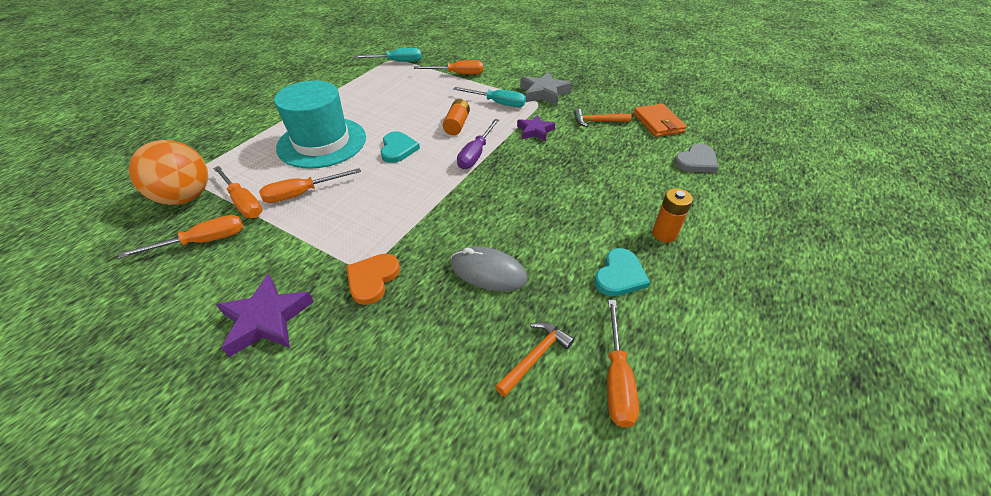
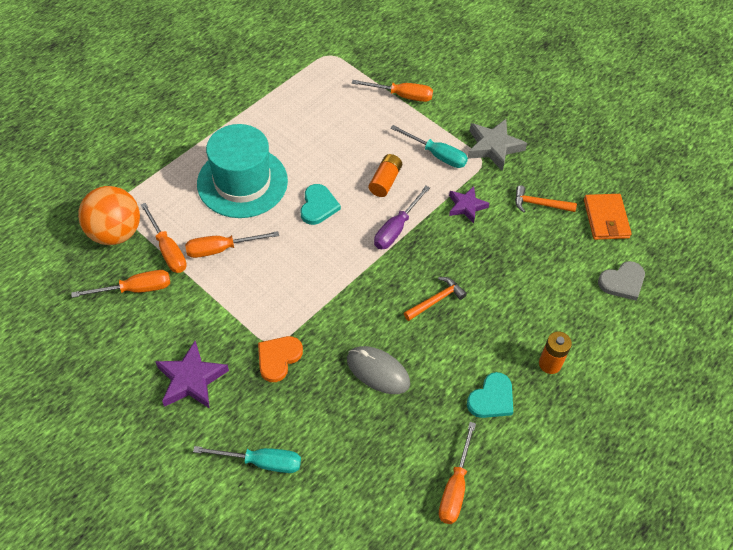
camera: 10 degrees right, 10 degrees up
(397, 62) = (335, 60): turquoise screwdriver -> turquoise screwdriver (261, 462)
(535, 357) = (397, 456): orange hammer -> orange hammer (436, 300)

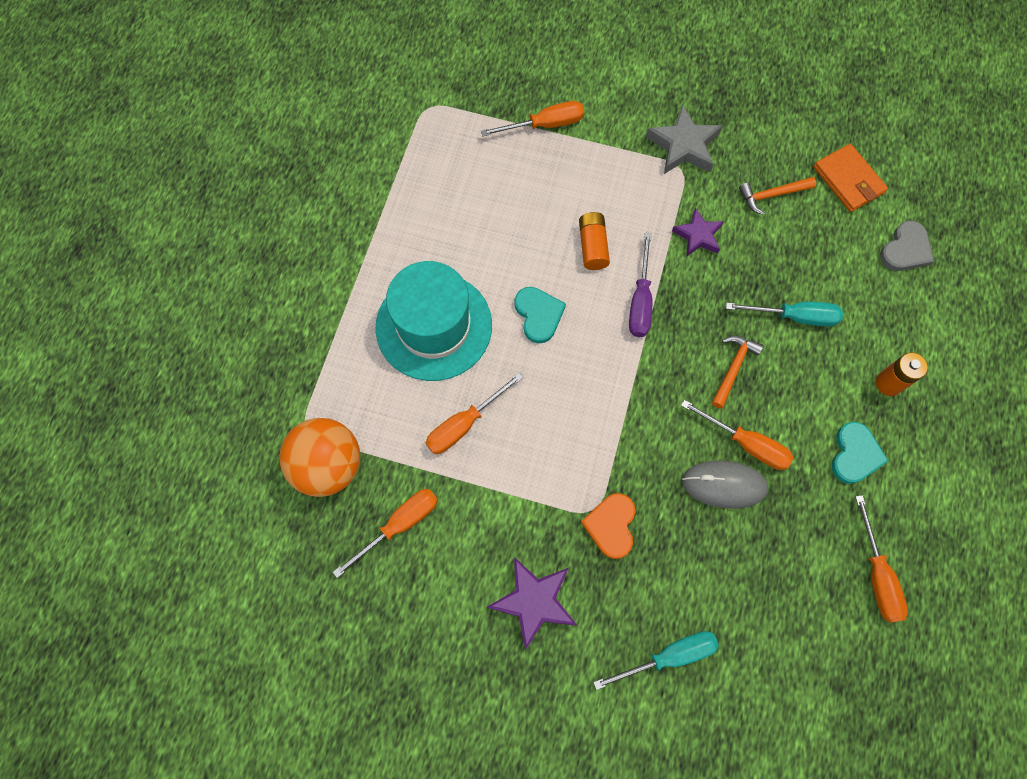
camera: 25 degrees left, 15 degrees up
(168, 250) = (404, 456): orange screwdriver -> orange screwdriver (746, 443)
(437, 155) = (628, 185): turquoise screwdriver -> turquoise screwdriver (794, 316)

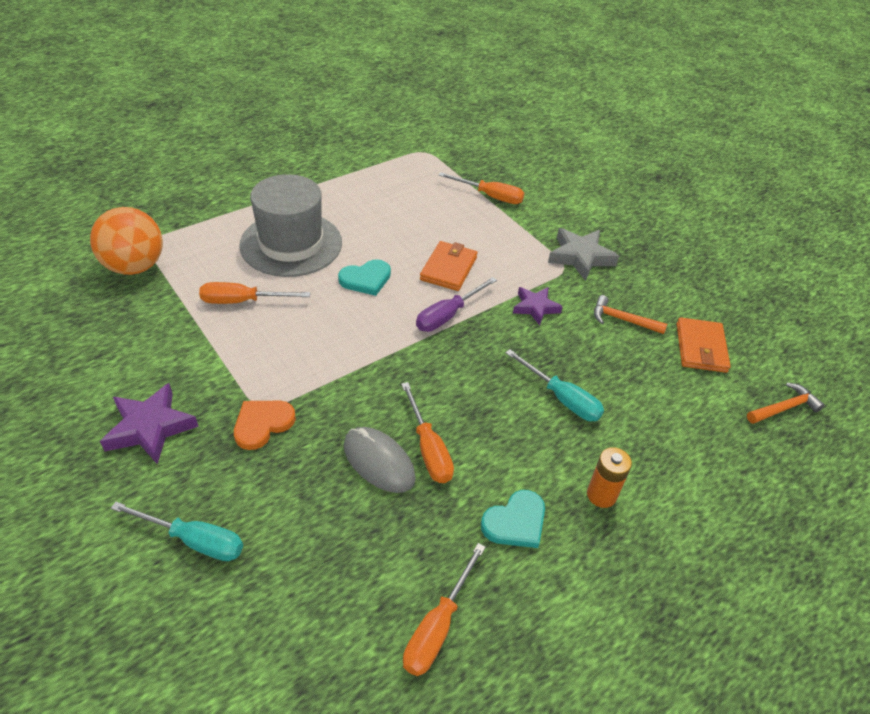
camera: 35 degrees right, 25 degrees down
(399, 525) = (130, 323): orange screwdriver -> none
(434, 326) = (291, 244): turquoise hat -> grey hat
(538, 315) = (366, 279): turquoise heart -> turquoise heart turned 45 degrees clockwise
(592, 246) = (448, 268): orange battery -> orange wallet
(733, 368) = (473, 396): orange hammer -> orange hammer (784, 408)
(905, 249) = (711, 418): grey heart -> none

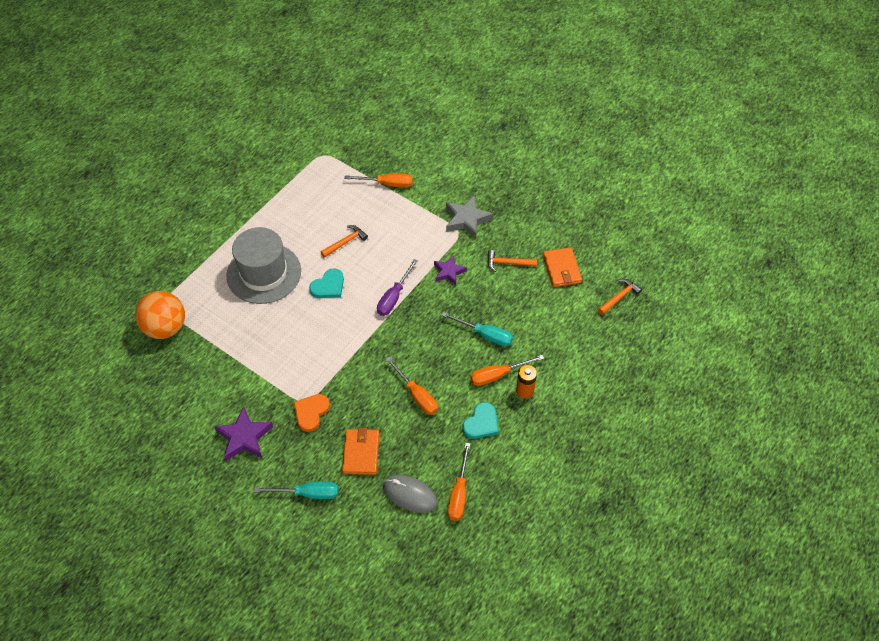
camera: 15 degrees left, 10 degrees up
(242, 301) = (254, 331): orange screwdriver -> orange screwdriver (498, 375)
(378, 462) = (391, 413): grey mouse -> grey mouse (410, 494)
(411, 239) = (345, 242): none -> orange hammer
(448, 268) = (381, 259): orange wallet -> orange wallet (361, 453)

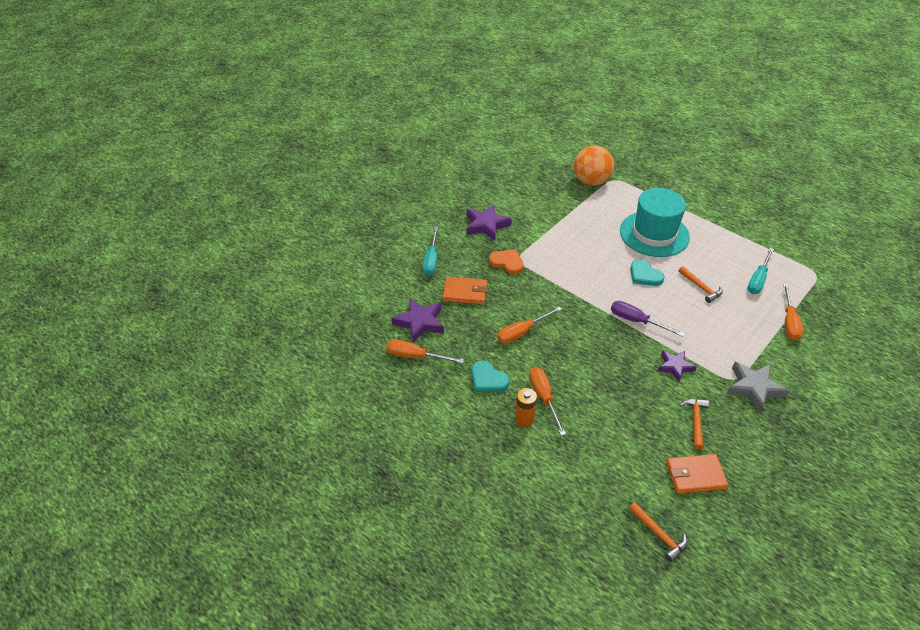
camera: 95 degrees right, 10 degrees down
(264, 273) = (654, 234): grey hat -> turquoise hat
(410, 494) = (420, 322): grey mouse -> purple star
(485, 335) = (594, 391): turquoise screwdriver -> turquoise screwdriver (758, 280)

